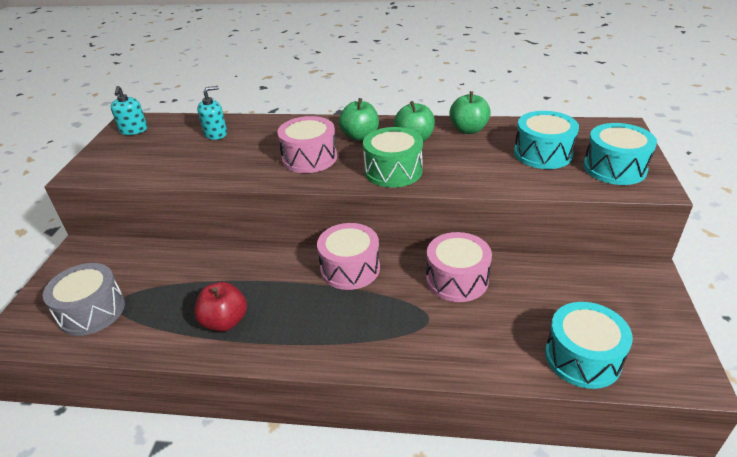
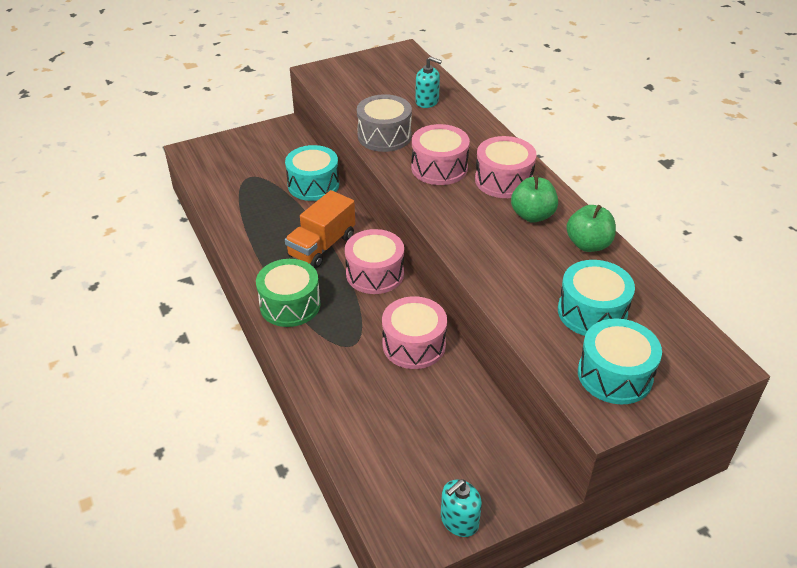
camera: 55 degrees right, 5 degrees up
(92, 311) = (233, 171): grey drum -> grey drum (384, 136)
(133, 130) = (392, 60): turquoise soap dispenser -> turquoise soap dispenser (459, 521)
(225, 321) = (268, 236): red apple -> none
(280, 288) = (322, 246): none -> orange truck
(360, 136) = (503, 180): green apple -> pink drum
(393, 171) = (464, 224): green drum -> green drum (290, 305)
(582, 357) = (377, 459): turquoise drum -> turquoise drum (313, 185)

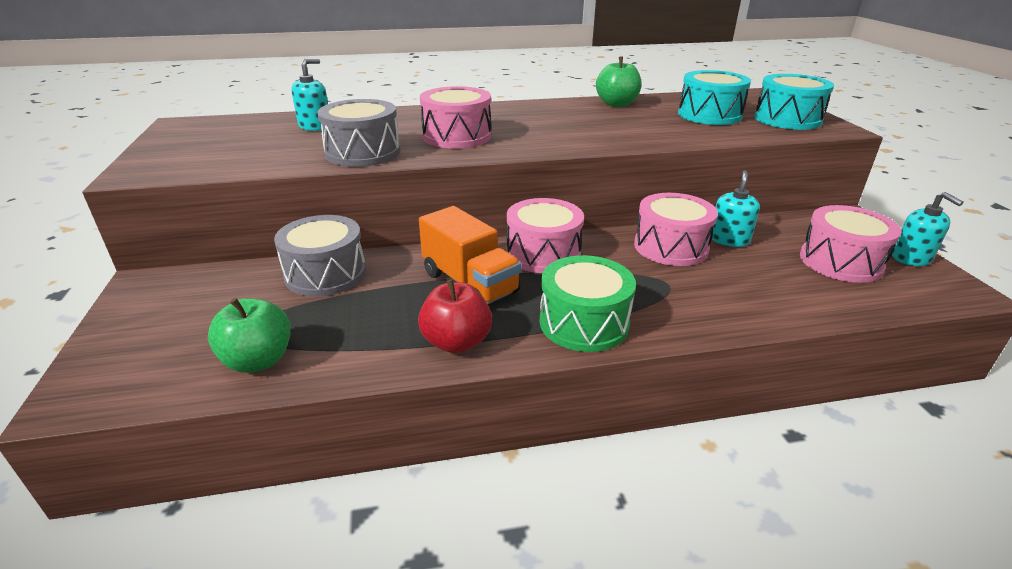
camera: 75 degrees left, 10 degrees down
(257, 254) = (456, 342): none -> red apple
(313, 185) = (325, 274): turquoise drum -> grey drum
(443, 383) = (729, 239): none -> turquoise soap dispenser
(503, 180) = (502, 116): pink drum -> pink drum (840, 262)
(532, 215) = (566, 114): green apple -> green apple (258, 360)

